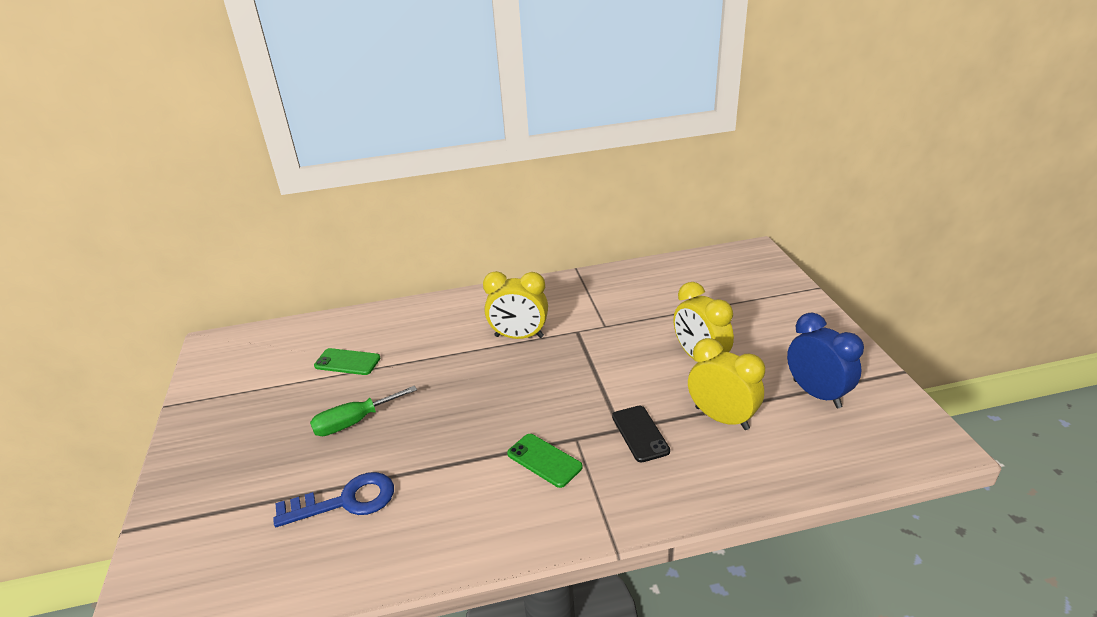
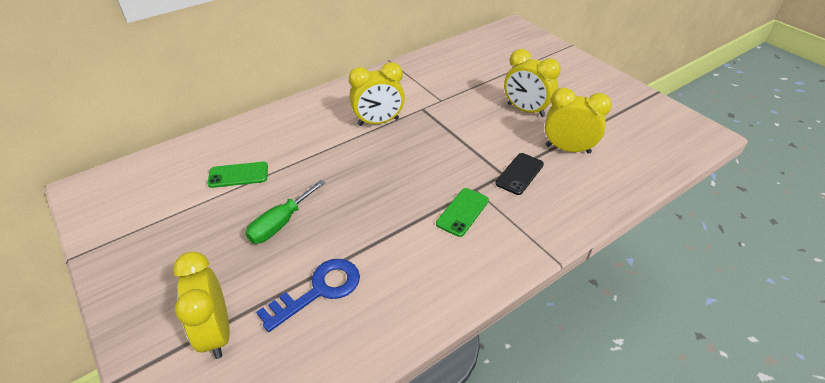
camera: 25 degrees left, 10 degrees up
(233, 512) = (216, 332): none -> yellow clock
(544, 460) = (462, 212): green phone -> green phone turned 75 degrees counterclockwise
(640, 433) = (519, 174): black phone -> black phone turned 75 degrees clockwise
(817, 394) = (617, 118): blue clock -> none

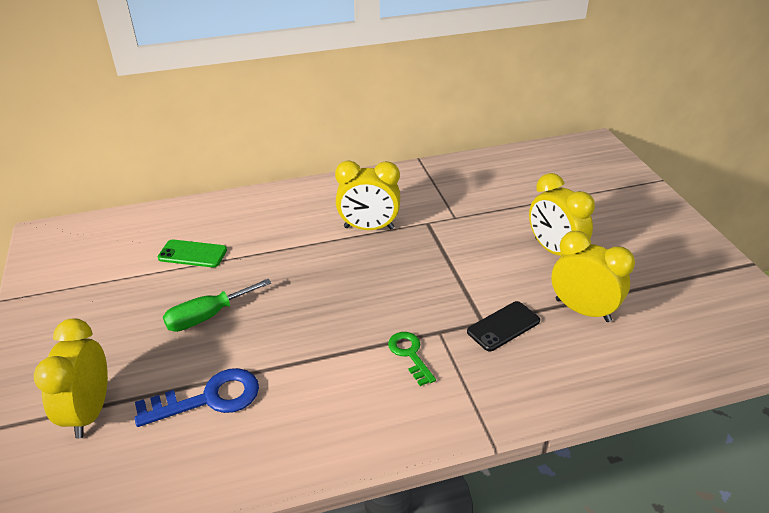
camera: 20 degrees right, 5 degrees down
(462, 212) = (410, 354): green phone -> green key

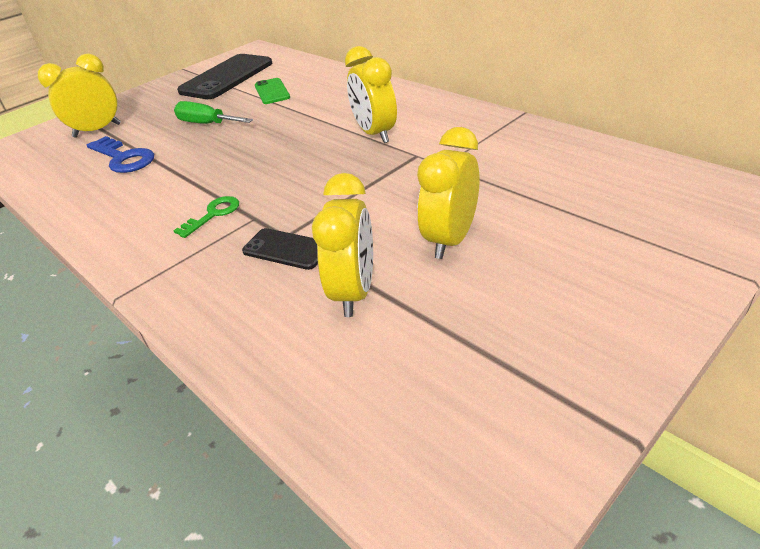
camera: 65 degrees right, 0 degrees up
(99, 273) = (227, 77): none -> black phone

